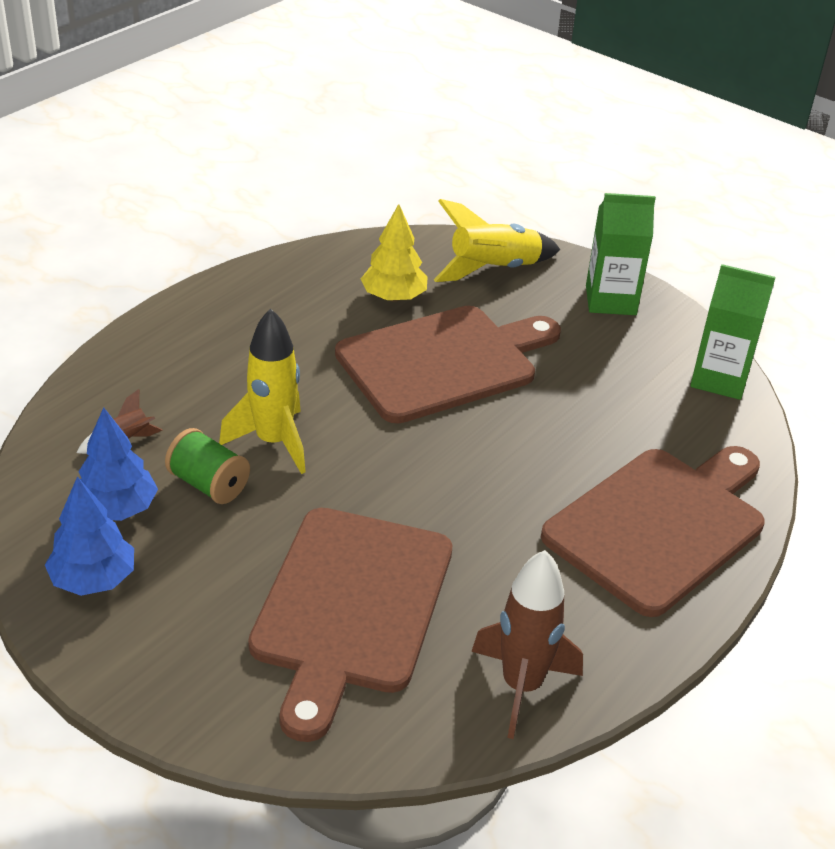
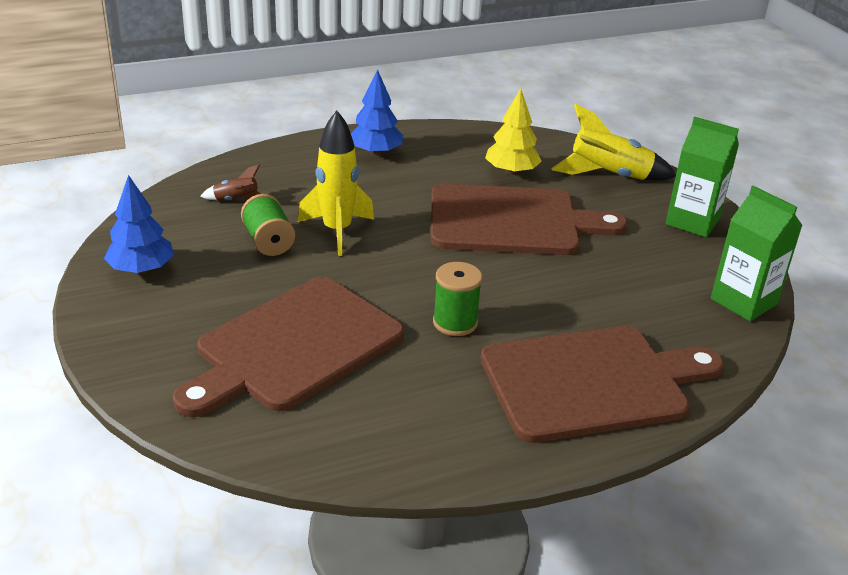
camera: 30 degrees right, 5 degrees down
(117, 509) = (195, 236): blue tree -> blue tree (375, 152)
(485, 509) = (455, 322): none -> green spool
(521, 686) = (372, 444): brown rocket -> none

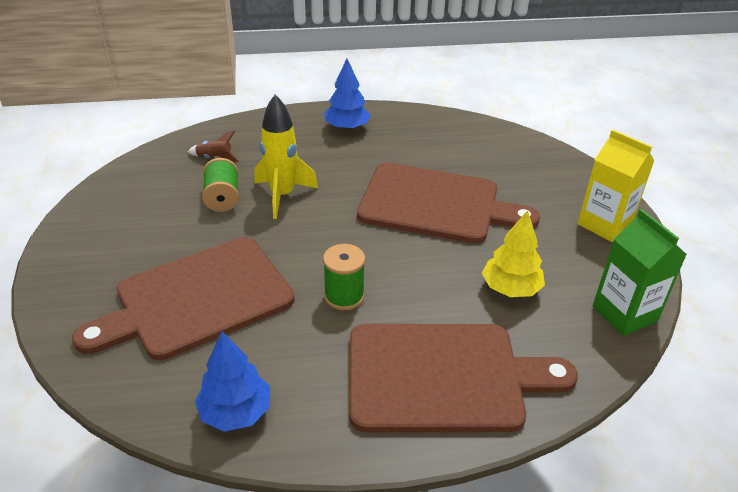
camera: 15 degrees right, 5 degrees up
(141, 269) = (112, 211): blue tree -> blue tree (235, 412)
(511, 172) = (455, 157): yellow tree -> yellow tree (510, 288)
(609, 176) = (542, 170): yellow rocket -> none
(692, 221) = (604, 224): green carton -> yellow carton

